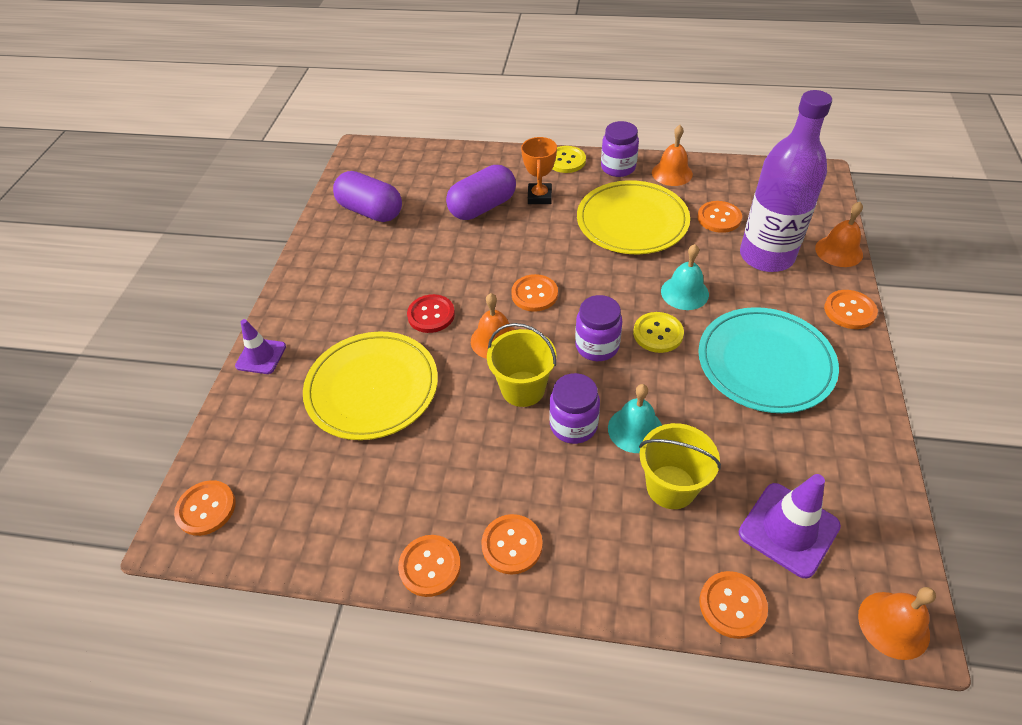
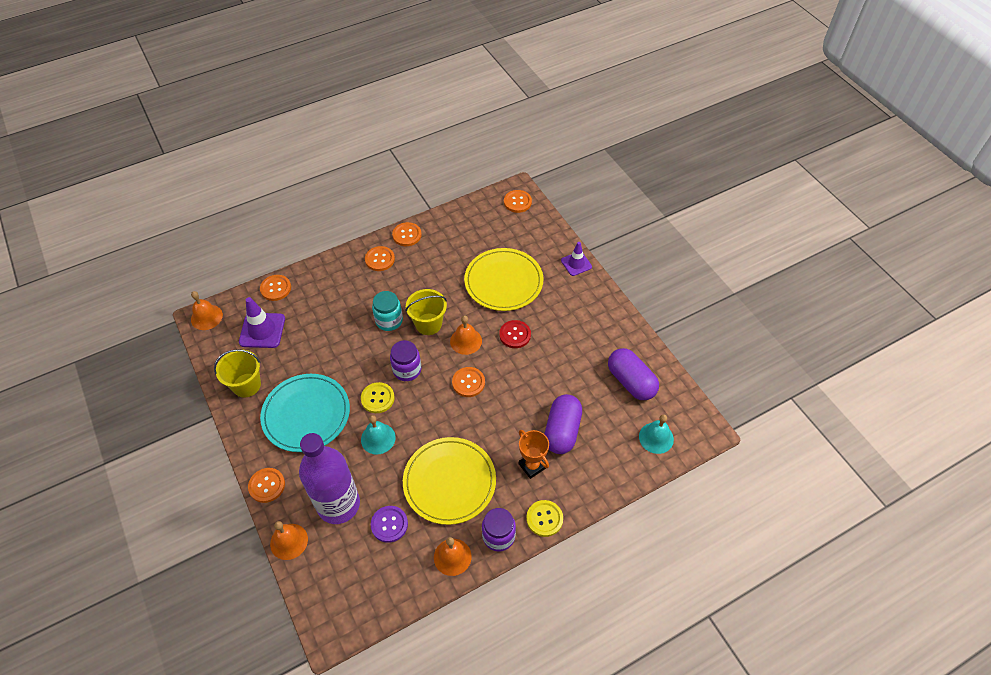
camera: 140 degrees right, 5 degrees up
(371, 211) = (631, 382): purple capsule -> purple capsule turned 60 degrees clockwise
(573, 425) = (389, 321): purple jar -> turquoise jar
(635, 429) = (357, 336): turquoise bell -> turquoise bell (656, 438)
(671, 487) = (324, 319): yellow bucket -> yellow bucket (246, 385)
(719, 218) = (389, 524): orange button -> purple button

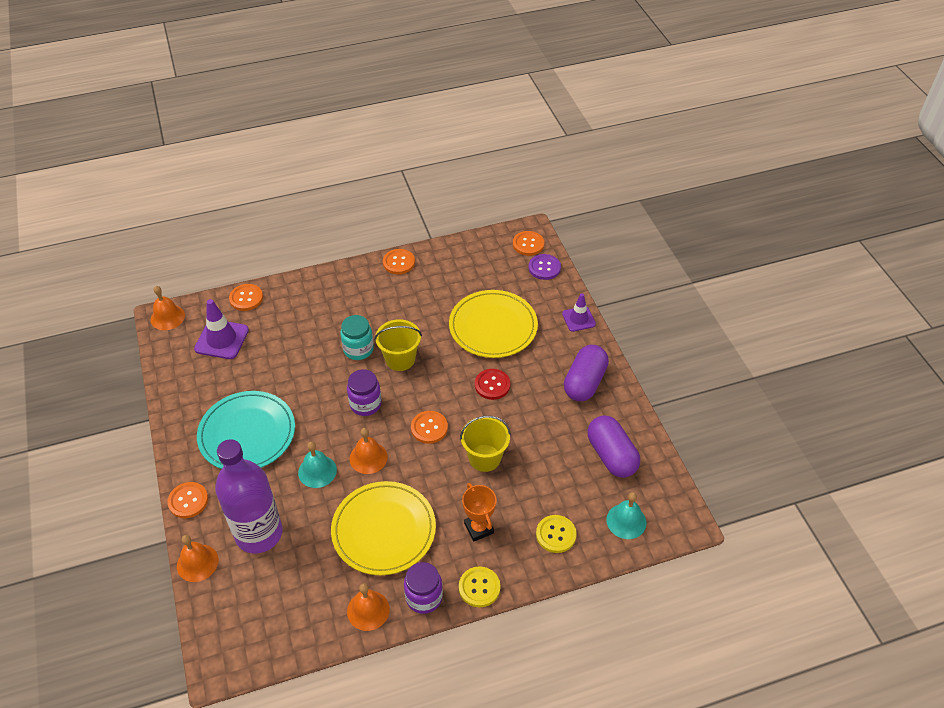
camera: 10 degrees right, 5 degrees down
(246, 385) = (192, 393): yellow bucket -> yellow bucket (484, 458)
(377, 398) = (327, 429): yellow button -> yellow button (556, 534)
(380, 259) = (363, 284): orange button -> none
(389, 524) = (308, 564): purple button -> purple button (544, 268)
(466, 341) = (436, 383): orange bell -> orange bell (368, 457)
(562, 431) = (521, 496): purple capsule -> purple capsule (584, 382)

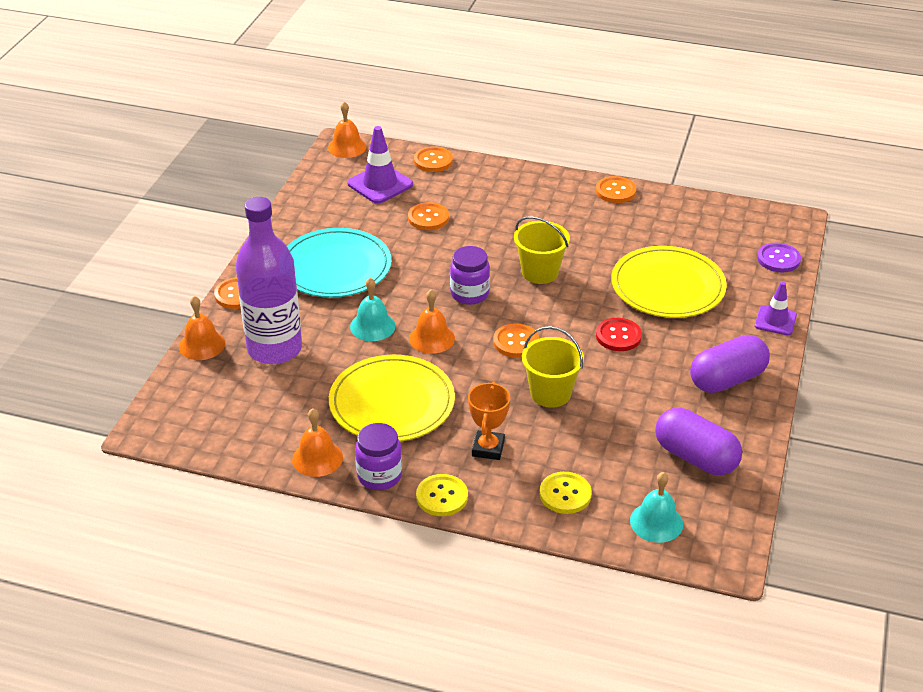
camera: 35 degrees right, 10 degrees down
(358, 349) = (504, 246): turquoise jar -> none
(528, 244) = (779, 231): orange button -> orange button (428, 218)
(611, 455) = (695, 457): purple capsule -> purple capsule turned 60 degrees counterclockwise

